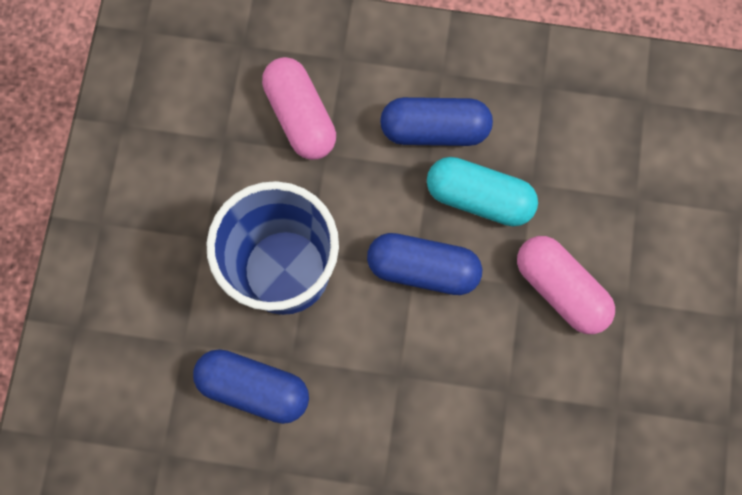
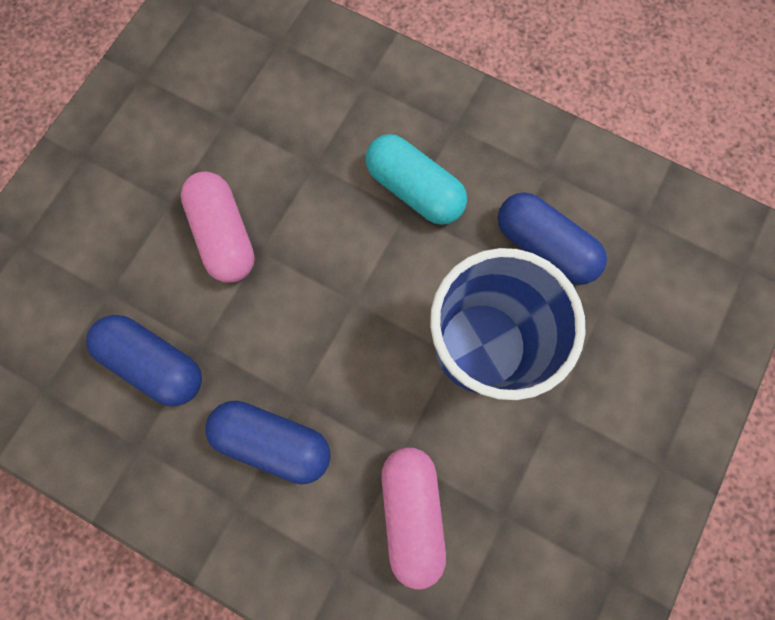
camera: 160 degrees left, 0 degrees up
(423, 268) = (345, 299): blue capsule -> blue capsule (155, 363)
(479, 198) = (260, 350): turquoise capsule -> turquoise capsule (414, 190)

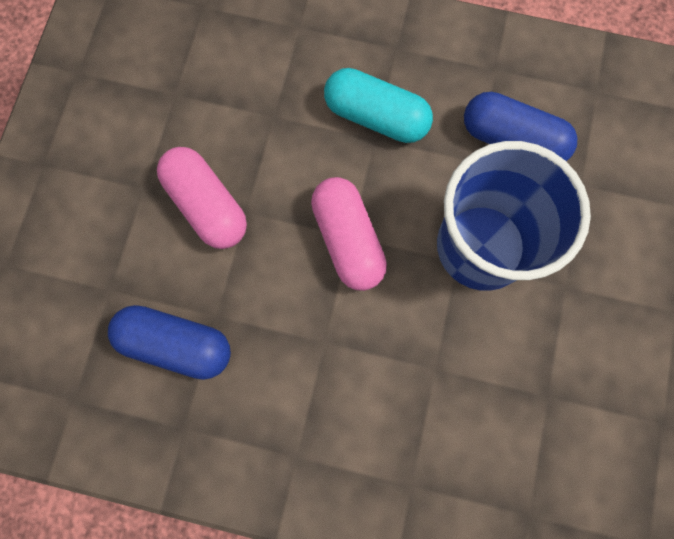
camera: 15 degrees left, 0 degrees up
(273, 441) = (313, 387): blue capsule -> none
(412, 511) = (462, 416): pink capsule -> pink capsule (348, 240)

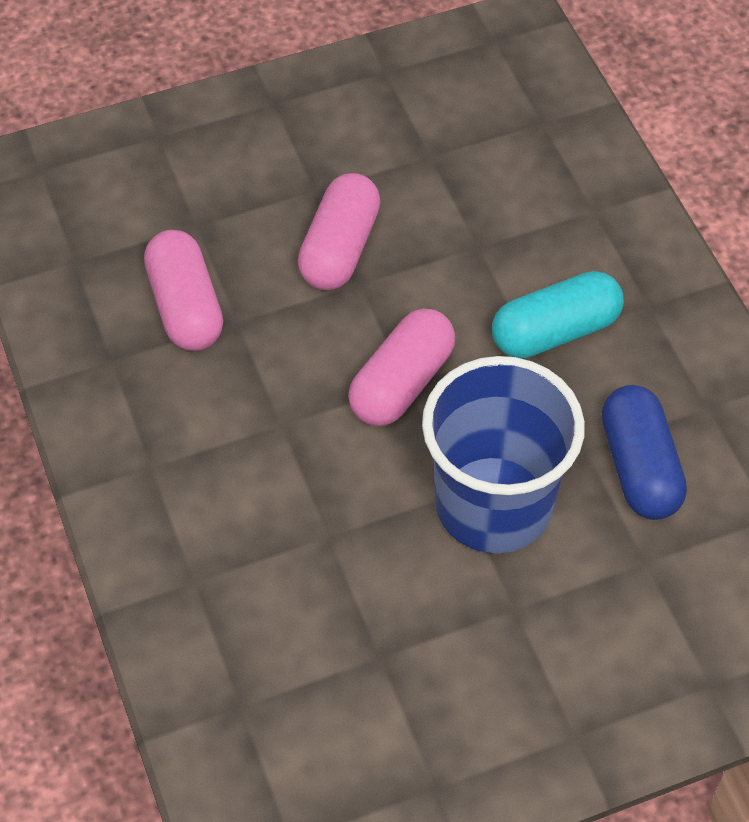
camera: 55 degrees right, 20 degrees down
(176, 344) = (185, 307): blue capsule -> pink capsule
(376, 117) = (555, 331): turquoise capsule -> turquoise capsule turned 75 degrees clockwise

